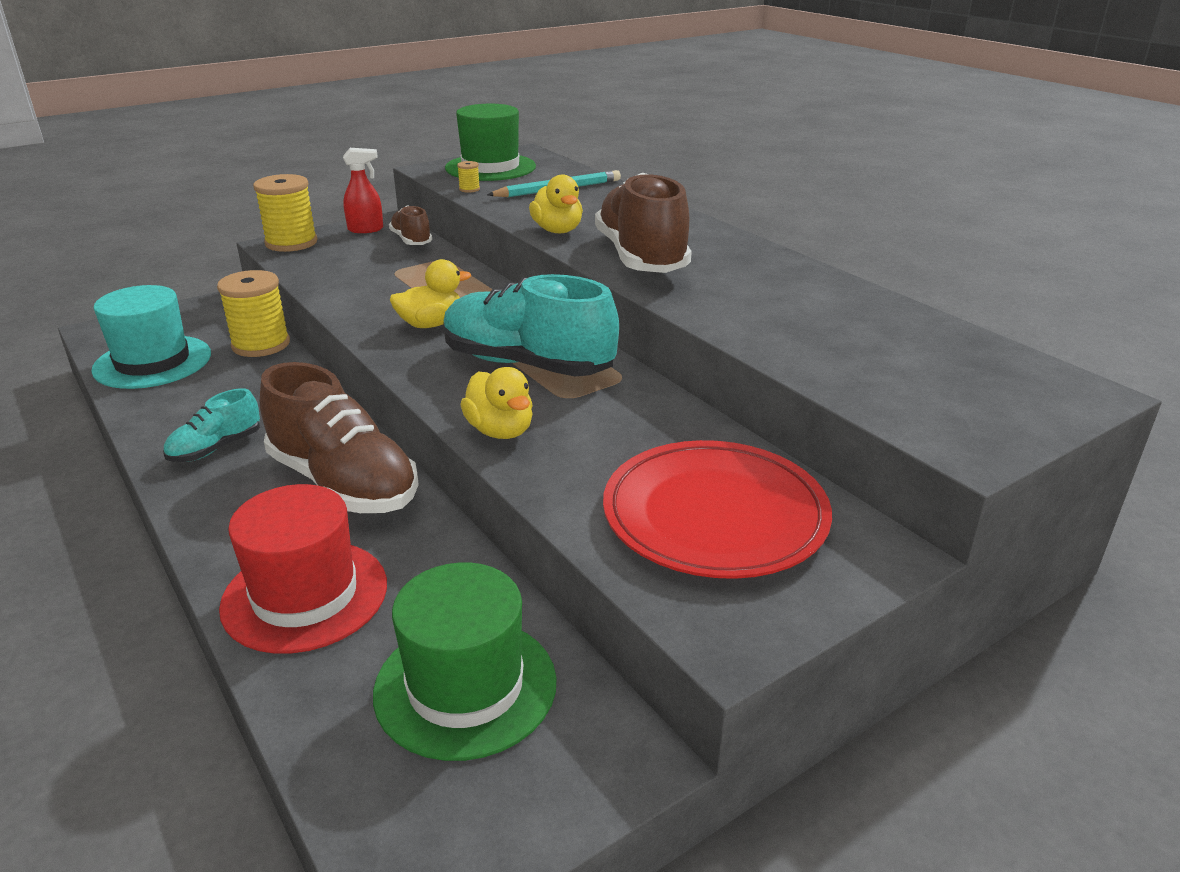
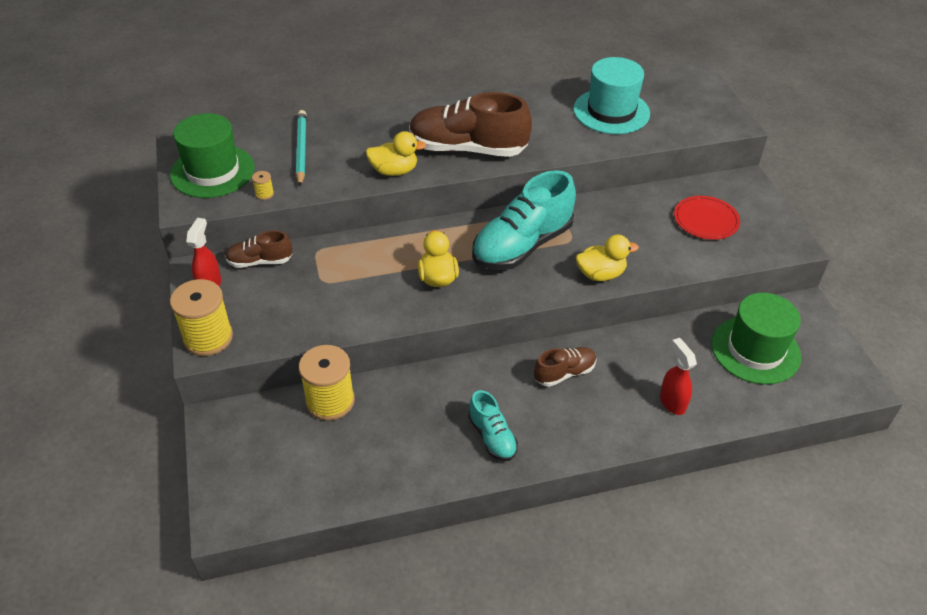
camera: 70 degrees left, 15 degrees up
(152, 362) = (322, 476): turquoise hat -> turquoise hat (611, 111)
(305, 595) = (672, 402): red hat -> red spray bottle
(343, 483) = (564, 373): brown shoe -> brown shoe, size x0.51
(715, 515) = (706, 220): red plate -> red plate, size x0.58

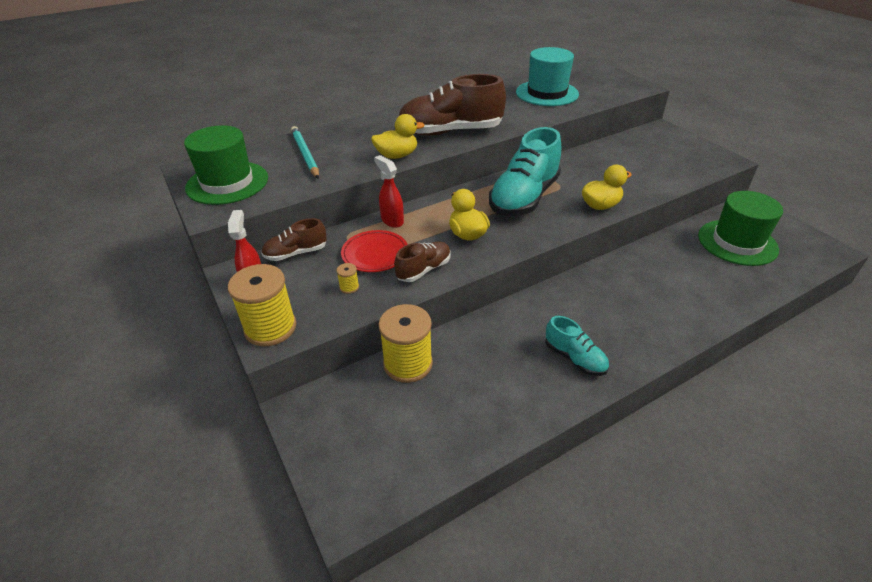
camera: 15 degrees left, 5 degrees down
(264, 194) = (286, 191): yellow spool -> yellow spool (349, 287)
(564, 373) = (603, 292): brown shoe -> brown shoe (424, 270)
(672, 402) = (704, 294): red spray bottle -> red spray bottle (392, 220)
(706, 220) = (652, 156): red plate -> red plate (375, 254)

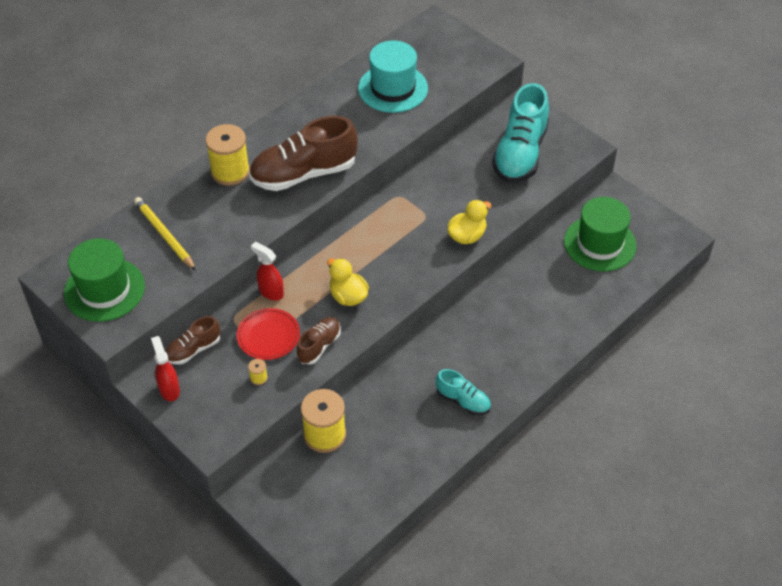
camera: 15 degrees left, 10 degrees up
(270, 328) = (207, 432): yellow spool -> yellow spool (230, 171)
(305, 154) = (164, 235): turquoise pencil -> yellow pencil
(397, 155) = (260, 221): yellow duck -> none
(524, 198) = (392, 238): turquoise shoe -> turquoise shoe (520, 153)

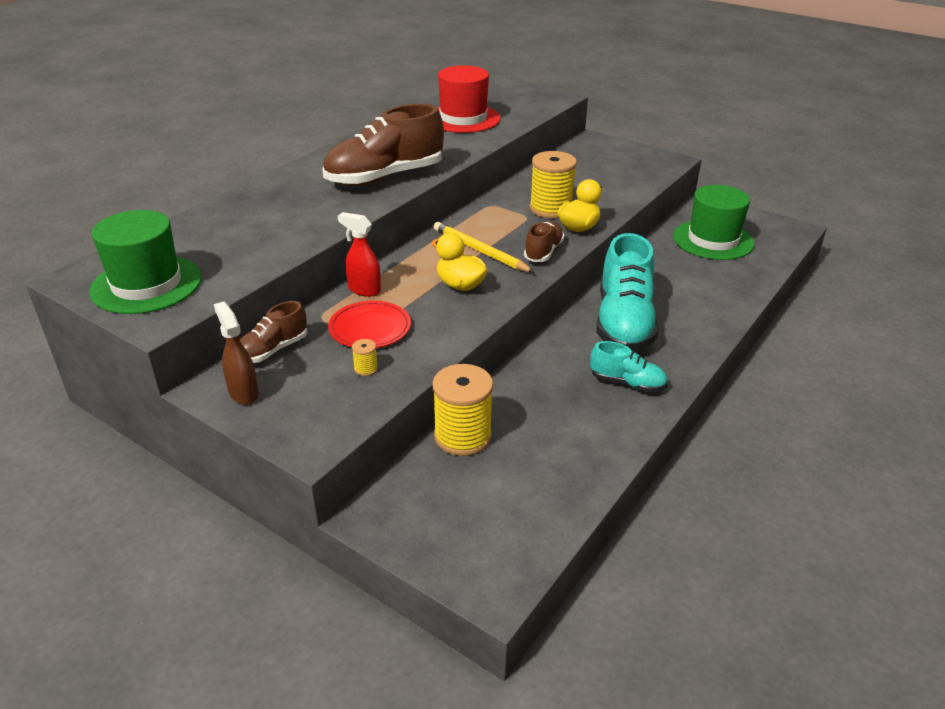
camera: 10 degrees left, 15 degrees down
(164, 235) = (224, 233): yellow pencil -> yellow pencil (480, 251)
(169, 389) = (243, 393): red spray bottle -> brown spray bottle
(230, 171) = (298, 181): yellow spool -> yellow spool (551, 209)
(319, 346) = (438, 331): brown shoe -> brown shoe (543, 252)
(393, 88) = (463, 118): turquoise hat -> red hat
(520, 153) = (606, 168): turquoise shoe -> turquoise shoe (624, 322)

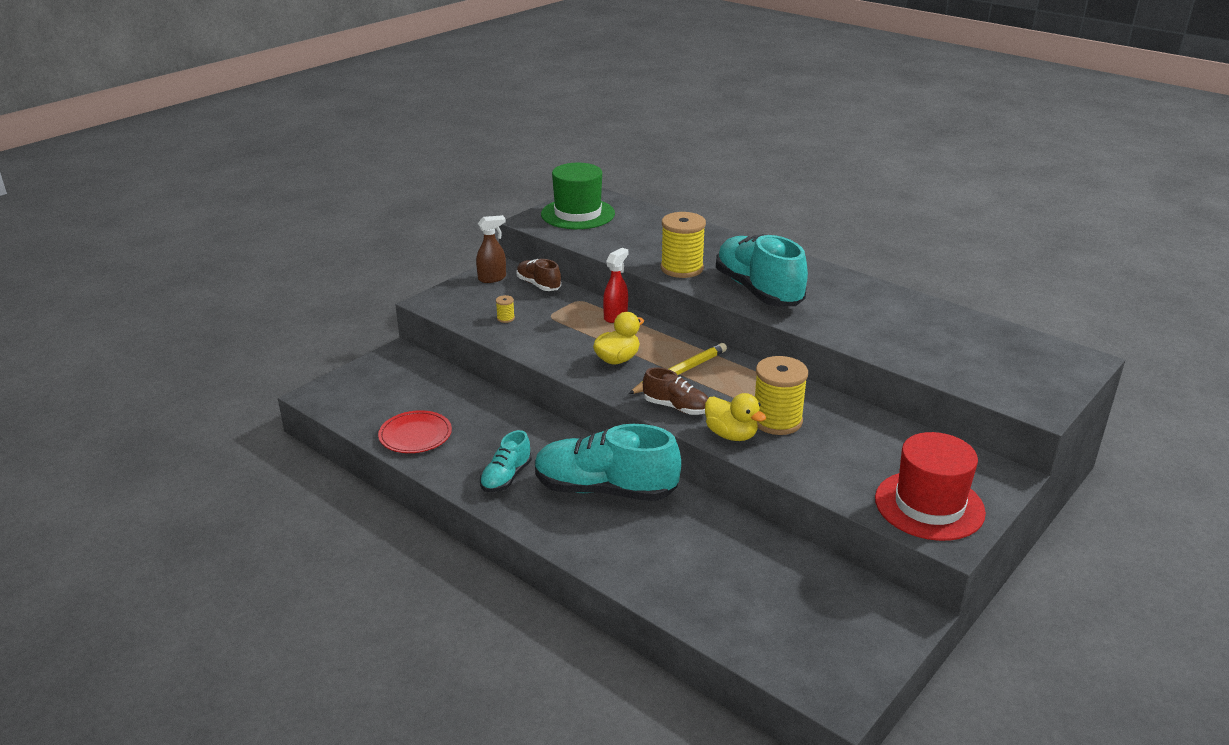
camera: 95 degrees right, 5 degrees down
(370, 328) = (558, 319): red plate -> red plate (415, 435)
(384, 177) = (758, 291): brown shoe -> turquoise shoe
(462, 436) = (463, 389): yellow spool -> yellow spool (682, 268)
(463, 118) = (931, 336): red hat -> red hat (929, 505)
(713, 240) = (795, 597): green hat -> none

